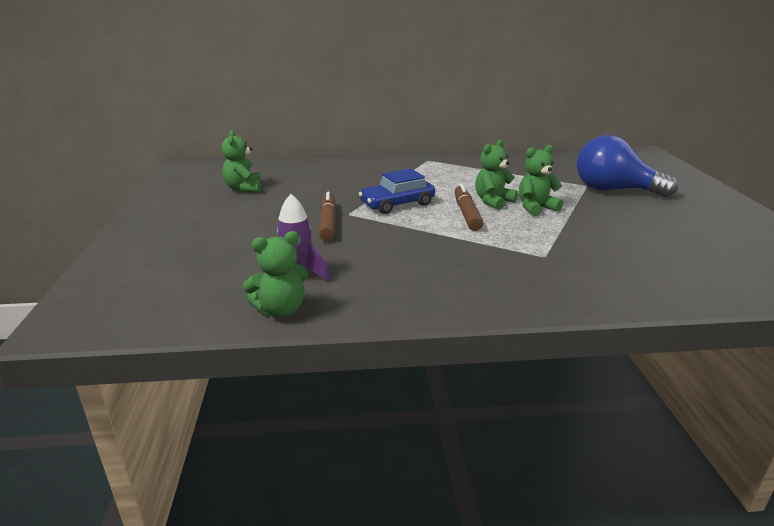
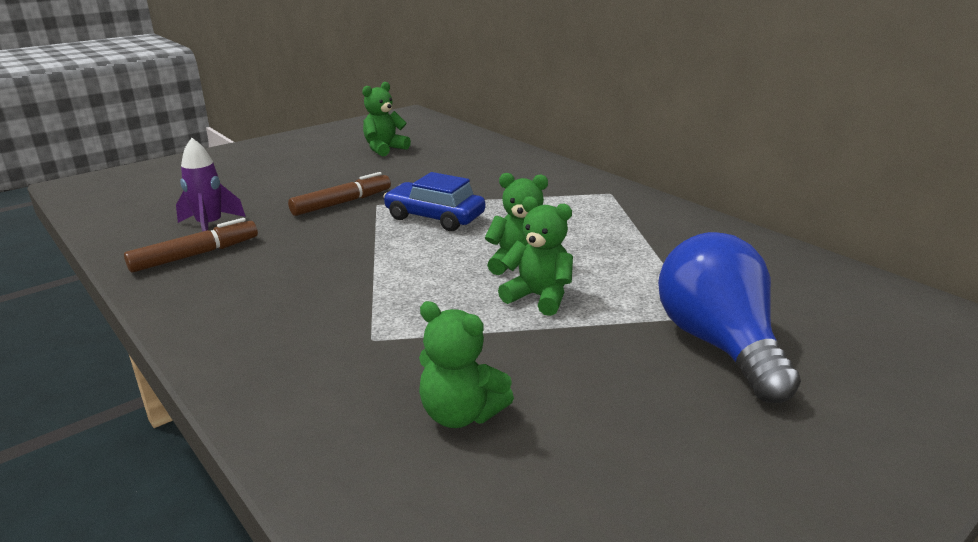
camera: 55 degrees right, 0 degrees up
(281, 310) = (135, 241): green teddy bear -> green teddy bear (460, 414)
(466, 214) = (454, 259): brown marker -> brown marker (195, 255)

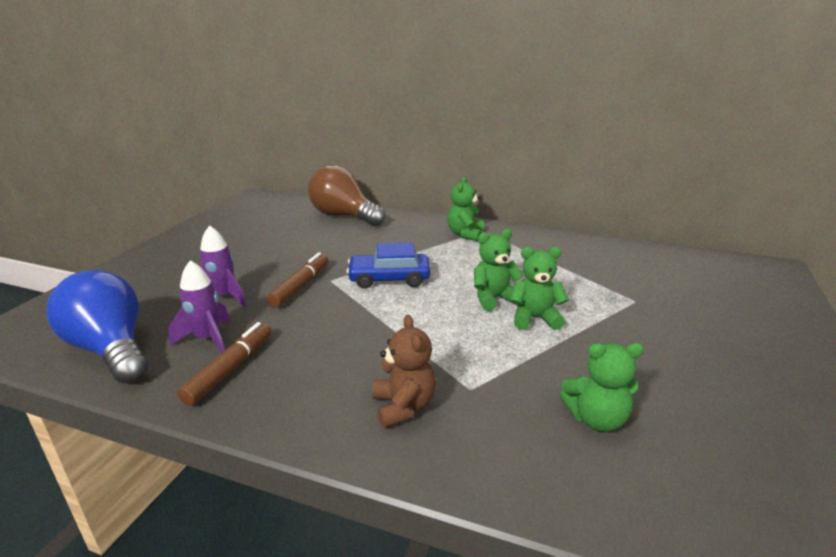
camera: 30 degrees left, 0 degrees up
(266, 196) = (223, 297): none -> purple rocket
(288, 332) = (403, 407): none -> brown teddy bear
(384, 149) = (274, 231): green teddy bear -> green teddy bear (465, 234)
(472, 147) = (343, 216): none -> brown light bulb
(718, 344) = (664, 316): blue light bulb -> blue light bulb (111, 349)

